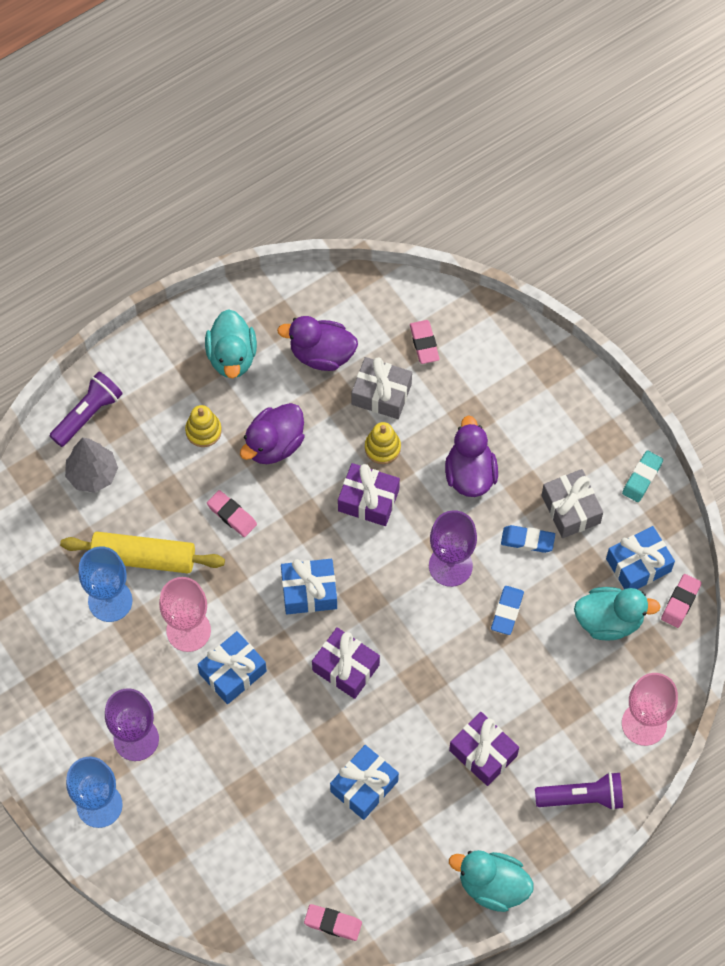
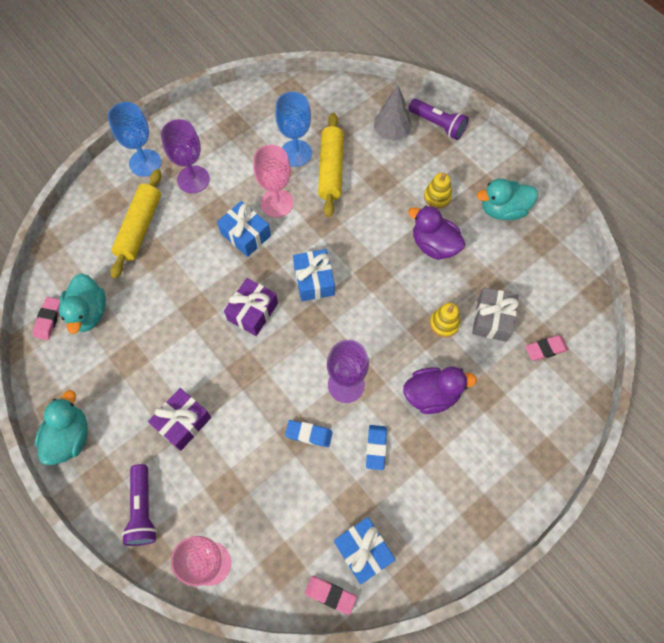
camera: 85 degrees right, 0 degrees up
(206, 810) = (139, 228): none -> yellow rolling pin
(231, 515) = (371, 222): pink eraser -> none
(321, 354) = (518, 272): purple duck -> none
(364, 786) = (156, 333): blue gift -> none
(368, 500) = (396, 317): purple gift -> none
(570, 509) = (410, 484): grey gift -> none
(609, 620) = (307, 526): turquoise duck -> turquoise duck (89, 313)
(642, 478) = (451, 551): turquoise eraser -> none

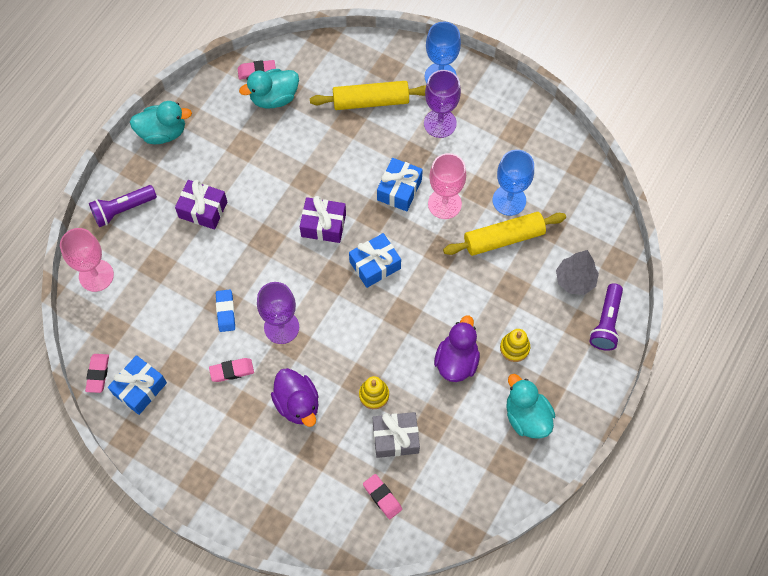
camera: 70 degrees right, 0 degrees up
(376, 448) = (232, 371): blue eraser -> pink eraser

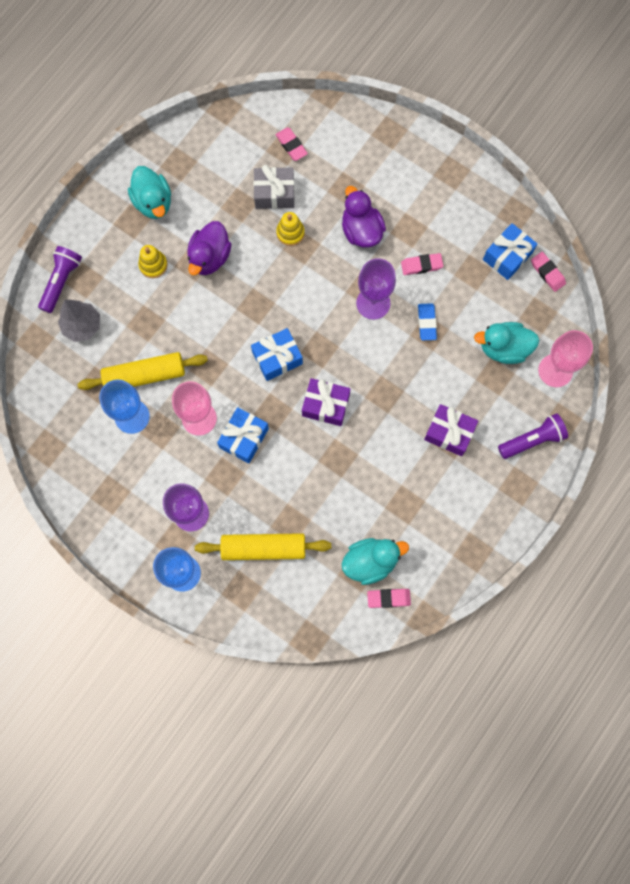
camera: 175 degrees left, 10 degrees up
(98, 374) = (547, 273): pink eraser -> pink eraser turned 45 degrees counterclockwise
(163, 132) = (493, 528): turquoise duck -> turquoise duck (503, 348)

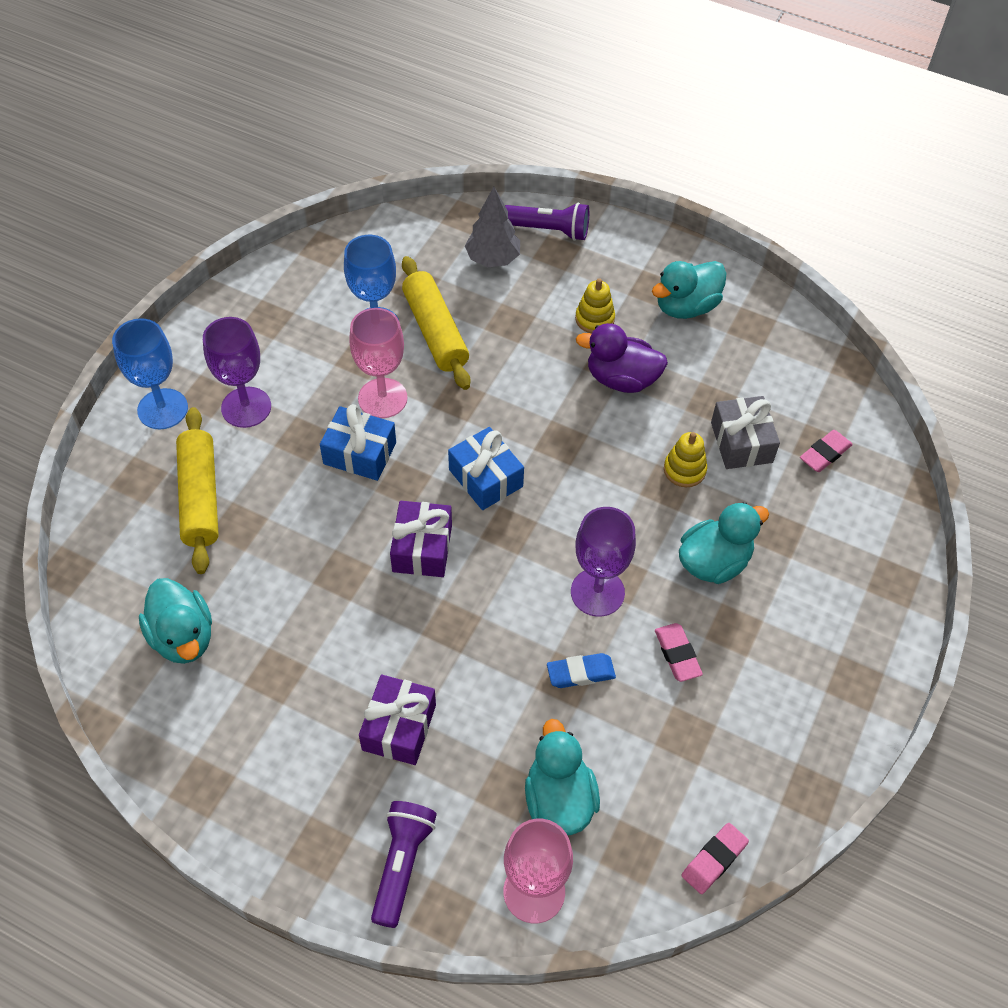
camera: 80 degrees right, 20 degrees down
(361, 230) = (714, 562): purple duck -> turquoise duck
(388, 598) = (126, 669): pink eraser -> none
(507, 256) = (728, 788): blue gift -> none
(532, 440) = (402, 864): purple flashlight -> purple flashlight turned 135 degrees counterclockwise

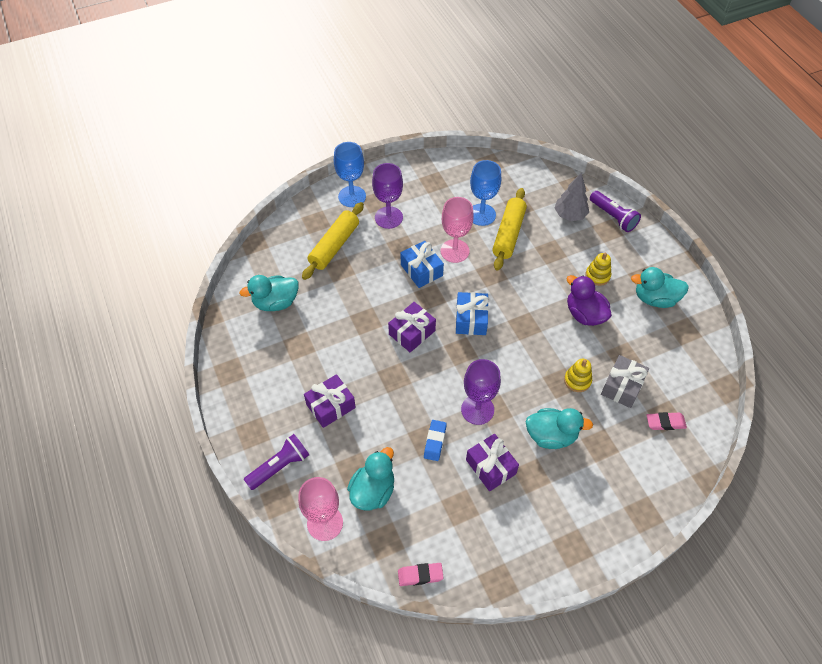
camera: 40 degrees right, 0 degrees up
(183, 637) = (275, 302): turquoise duck -> turquoise duck turned 60 degrees clockwise
(580, 673) = (435, 441): blue eraser -> blue eraser turned 75 degrees clockwise
(677, 654) = (491, 467): pink eraser -> purple gift

